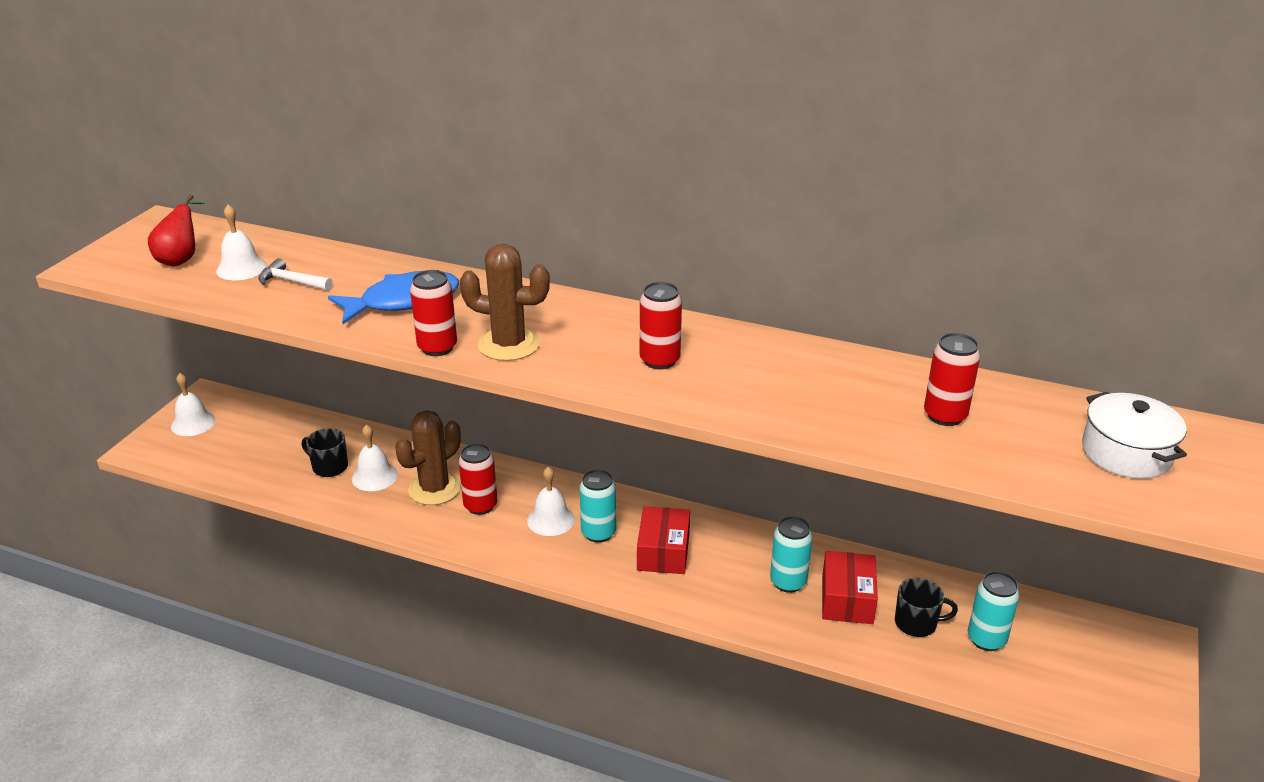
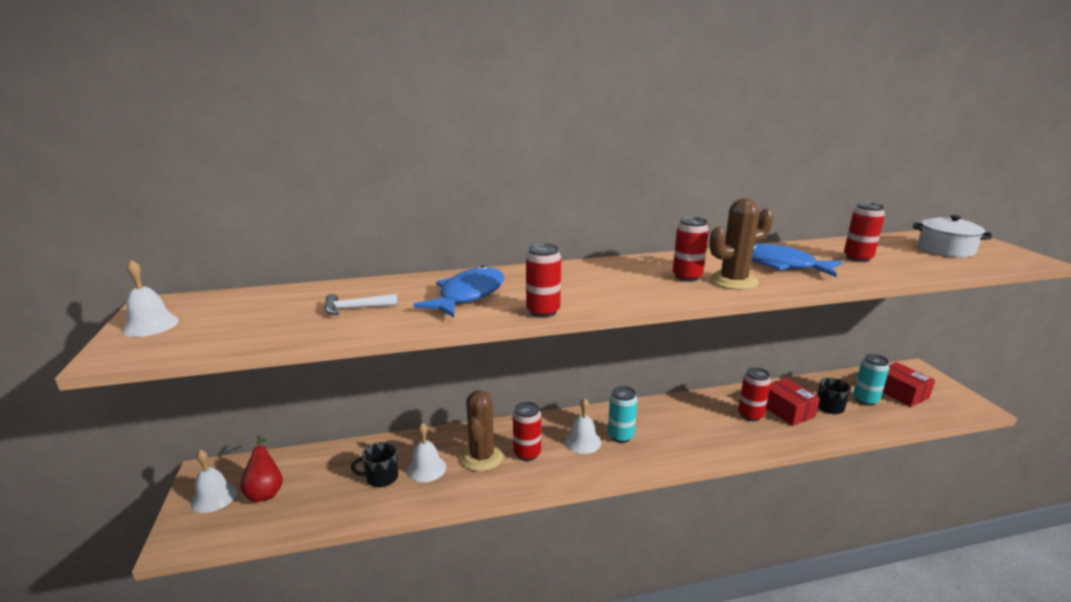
camera: 35 degrees left, 10 degrees down
(181, 259) = (220, 322): red pear -> red pear (265, 491)
(241, 268) = (293, 312): white bell -> white bell (151, 325)
(508, 345) = (586, 296): brown cactus -> brown cactus (733, 281)
(663, 552) = (670, 429): red box -> red box (900, 393)
(788, 582) = (750, 415): turquoise can -> red can
(810, 387) = (781, 265): none -> blue fish

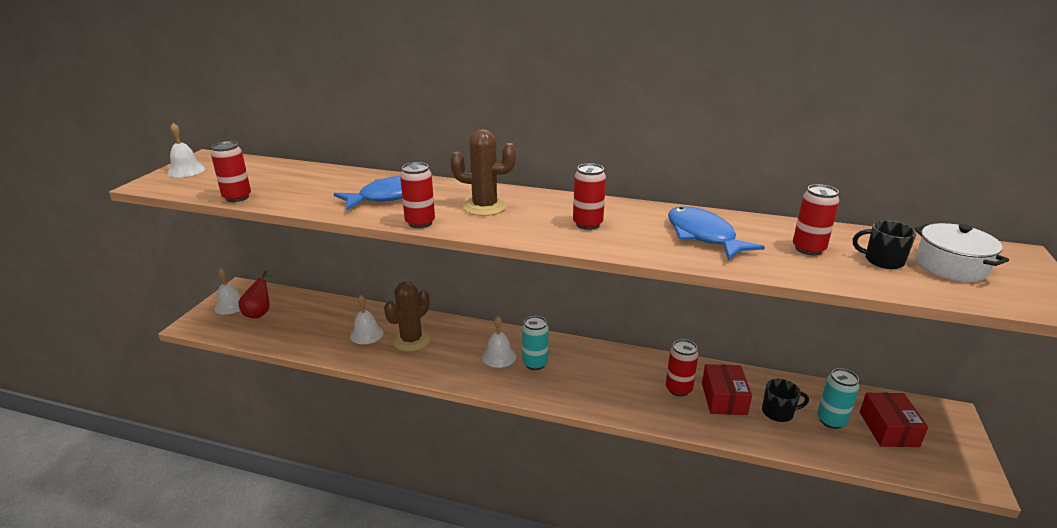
camera: 30 degrees right, 5 degrees up
(355, 308) = (305, 188): white hammer -> none
(381, 477) = (332, 329): black mug -> black mug (882, 261)
(527, 453) = (446, 350): red can -> red can (237, 197)
(733, 281) = (624, 238): brown cactus -> brown cactus (484, 207)

